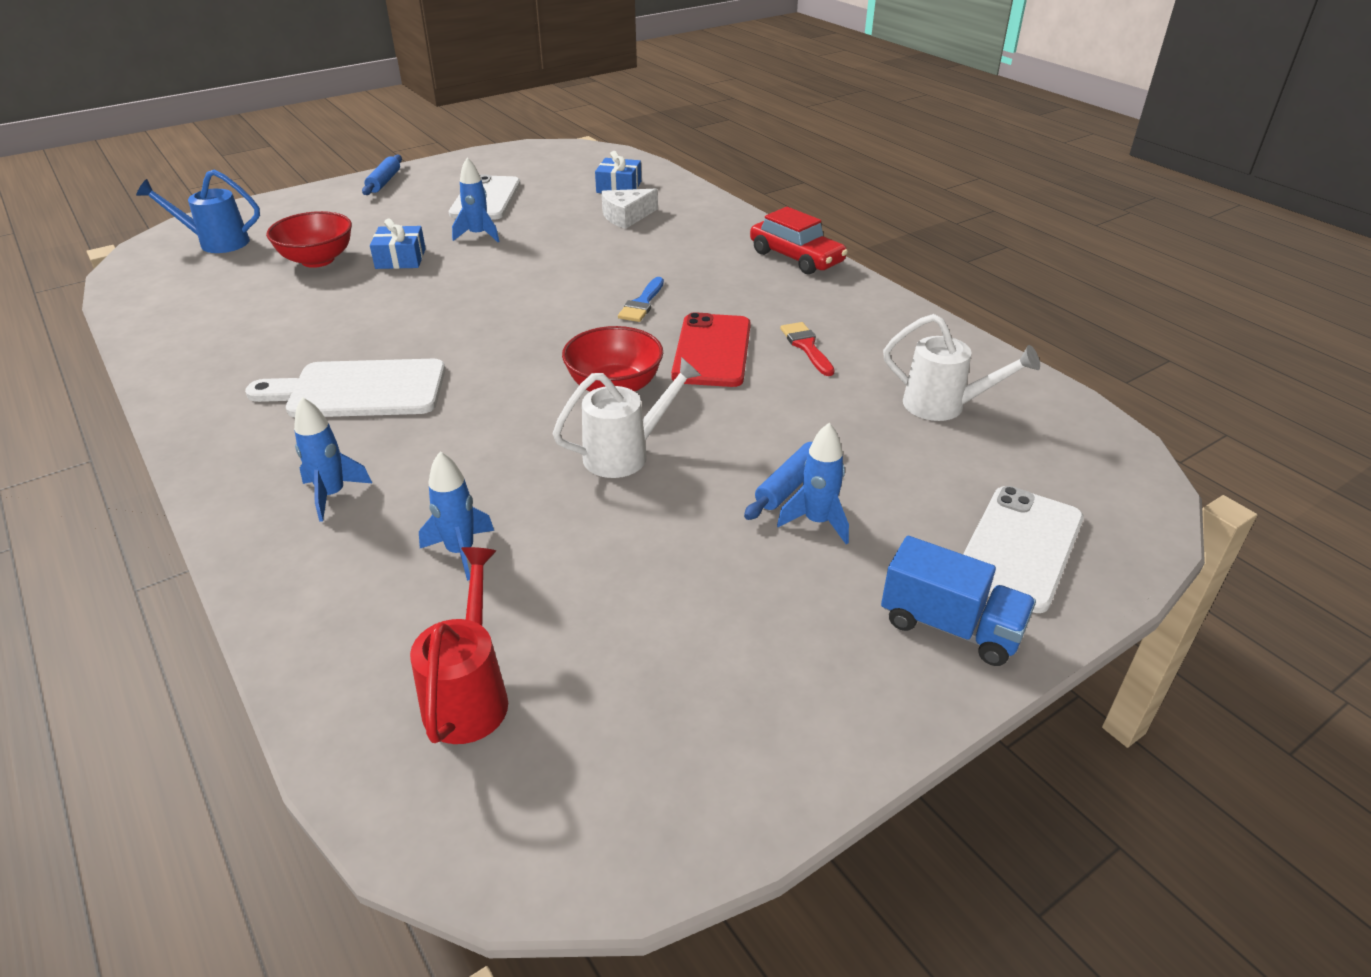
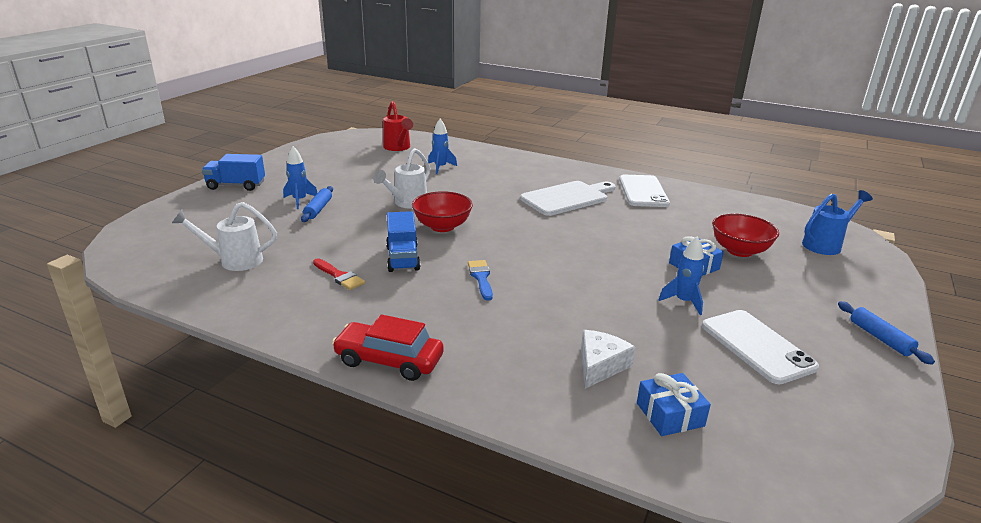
camera: 150 degrees right, 10 degrees down
(332, 495) = (512, 170): blue rocket -> none
(712, 351) = (402, 258): red phone -> blue truck
(1020, 548) = (200, 211): white phone -> white phone (643, 191)

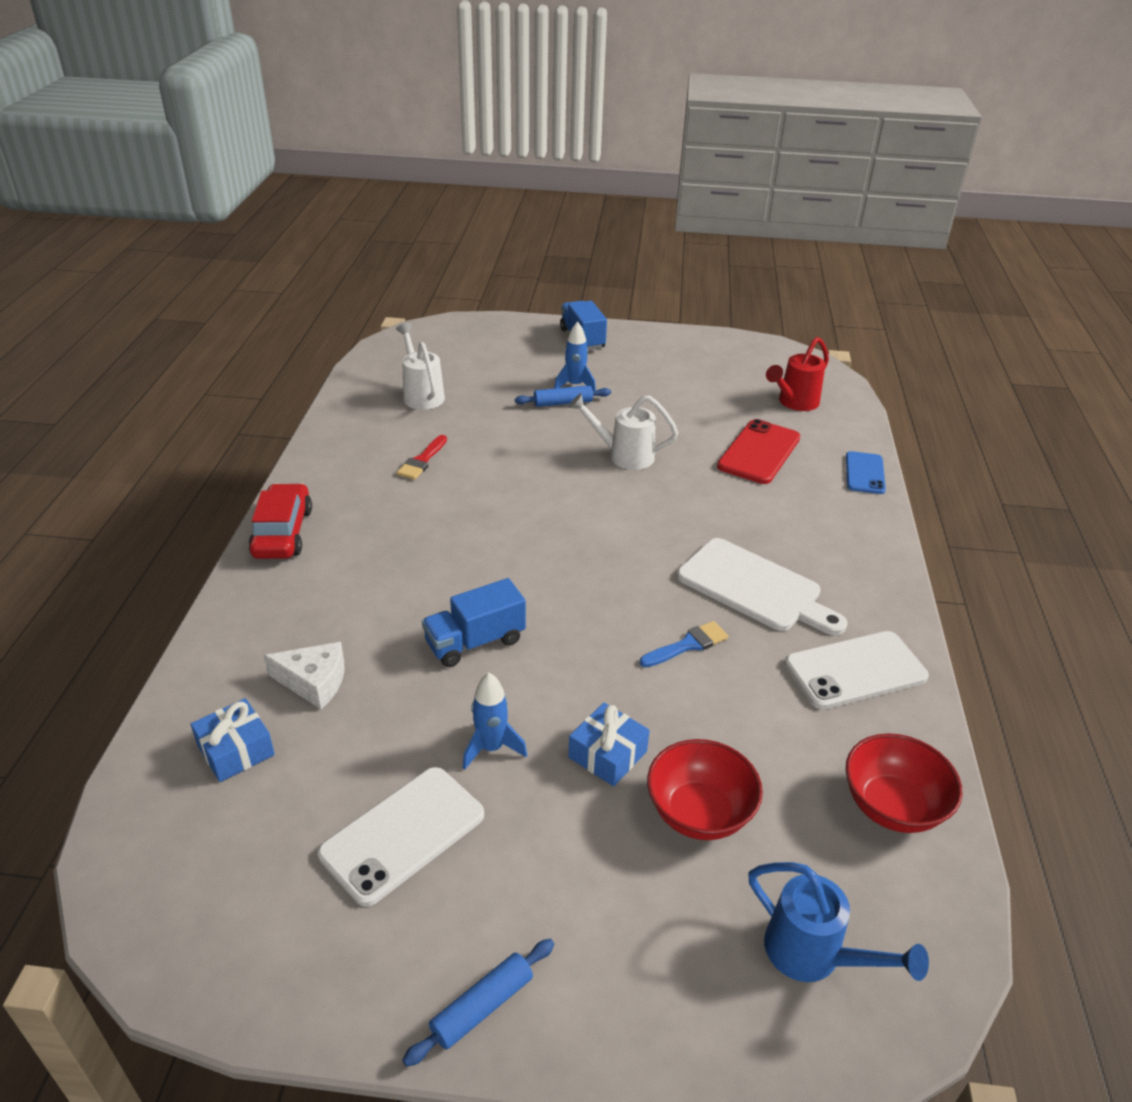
camera: 70 degrees right, 10 degrees up
(402, 258) = (482, 489): blue truck -> blue truck (475, 642)
(440, 167) = (759, 452): blue rocket -> red phone
(442, 226) = (579, 497): red bowl -> red bowl (892, 806)
(481, 278) = (466, 555): blue brush -> blue brush (688, 645)
(483, 150) = (864, 473): none -> blue phone

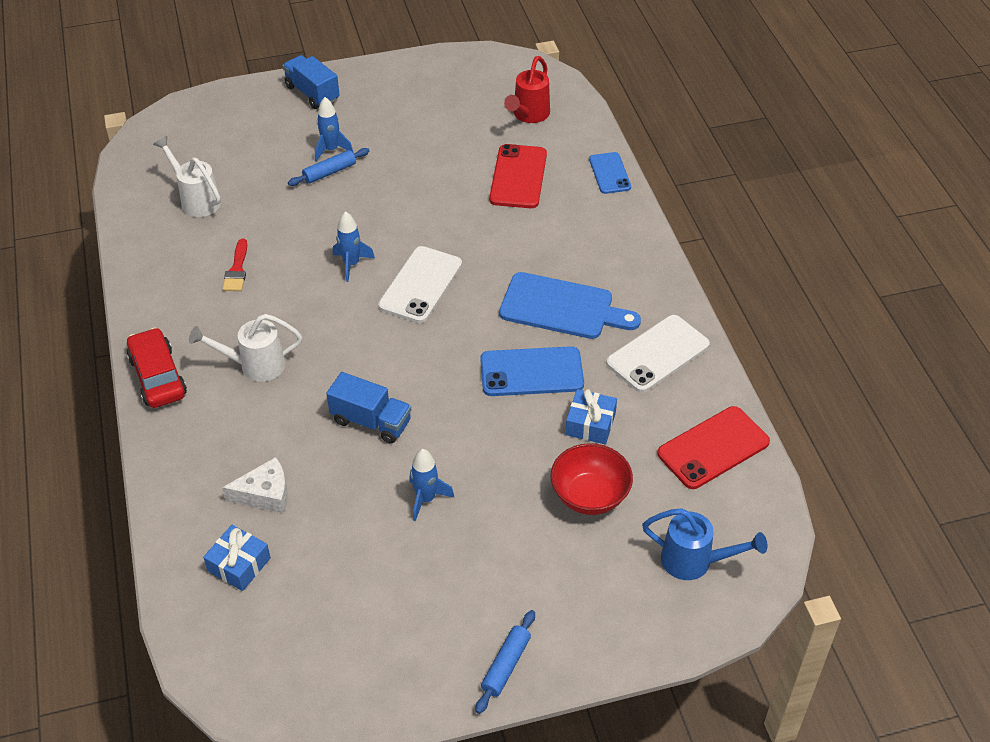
camera: 20 degrees left, 10 degrees up
(403, 834) = (396, 580): white phone -> white phone (420, 285)
(475, 642) = (371, 421): blue truck -> blue truck turned 105 degrees counterclockwise
(540, 485) = (351, 264): none -> blue rocket
(607, 754) = (510, 476): blue gift -> blue gift (590, 424)
(624, 455) = (408, 213): white watering can -> white watering can (255, 365)
(688, 645) = (531, 372): blue brush -> blue phone
(754, 587) = (562, 307): white cutting board -> blue cutting board
(892, 806) = (713, 448): red bowl -> red phone

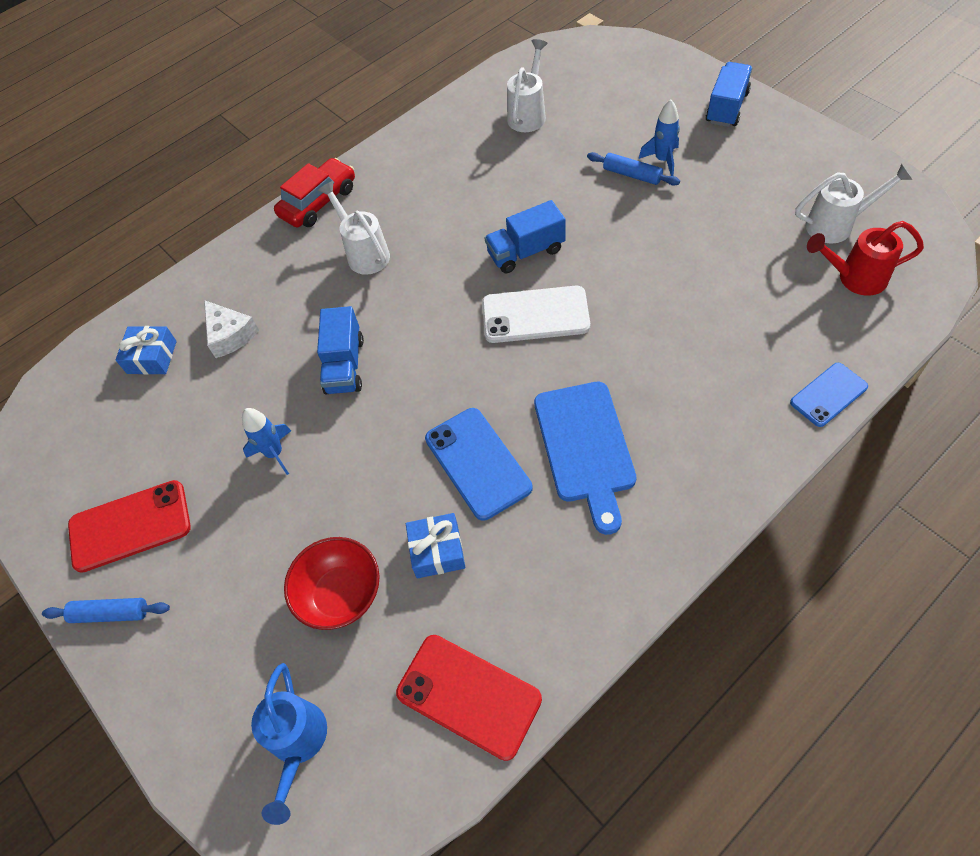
camera: 70 degrees right, 10 degrees up
(237, 270) = (465, 182): red brush -> none
(351, 264) = (526, 252): blue rocket -> blue truck
(477, 100) = (836, 225): none -> white watering can
(518, 177) = (750, 316): red phone -> red phone (130, 526)
(657, 354) = (577, 572): white phone -> none

